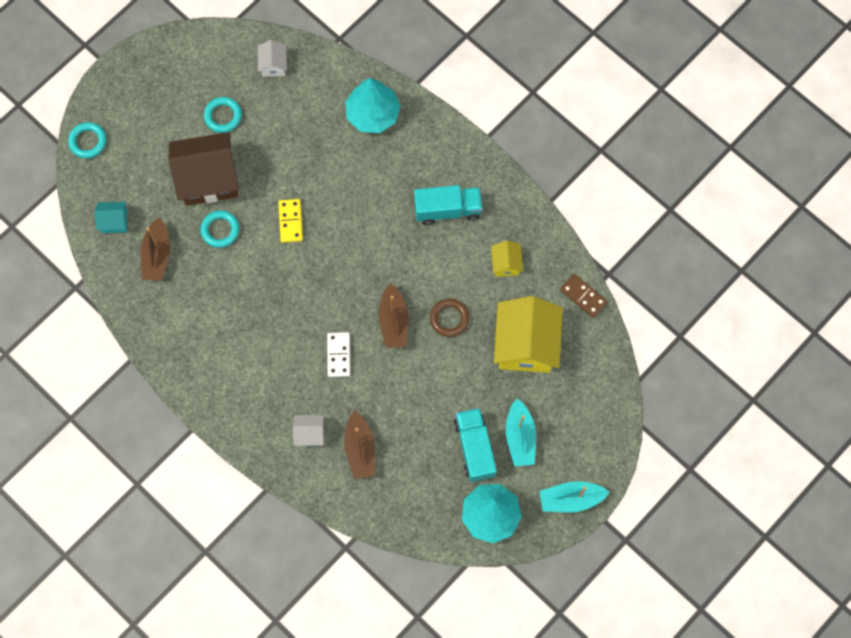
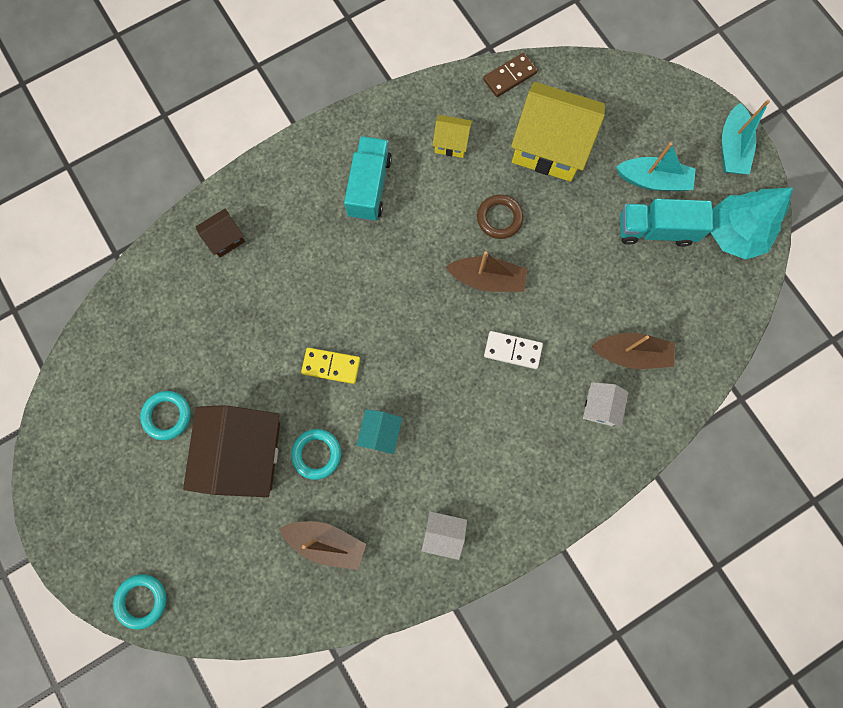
camera: 75 degrees left, 5 degrees up
(114, 221) = (264, 588): turquoise house -> turquoise house (380, 433)
(273, 65) = (121, 338): white house -> white house (443, 533)
(373, 114) = (225, 238): turquoise tree -> brown house

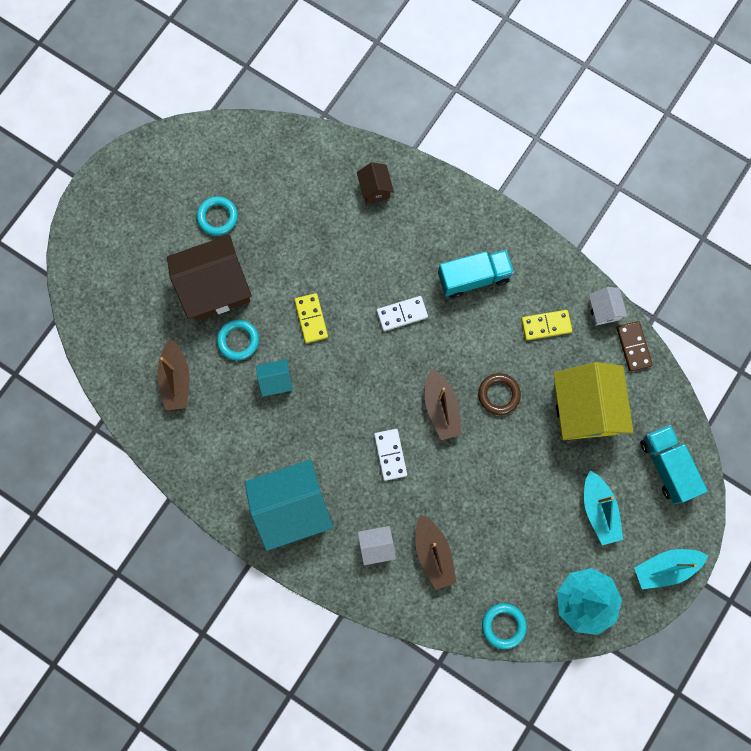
camera: 65 degrees right, 0 degrees up
(142, 600) = (79, 268): turquoise ring -> turquoise ring (503, 625)
(225, 238) = (375, 189): brown house -> brown house turned 45 degrees clockwise
(372, 272) = (402, 314): none -> white domino
(443, 533) = (221, 464): white house -> white house (603, 310)
(451, 143) = (546, 325): yellow house -> yellow domino
(509, 77) = (633, 346): brown domino -> brown domino turned 45 degrees clockwise
(523, 476) = (292, 507): none -> turquoise house
(655, 230) = (553, 530): turquoise truck -> turquoise truck (666, 466)

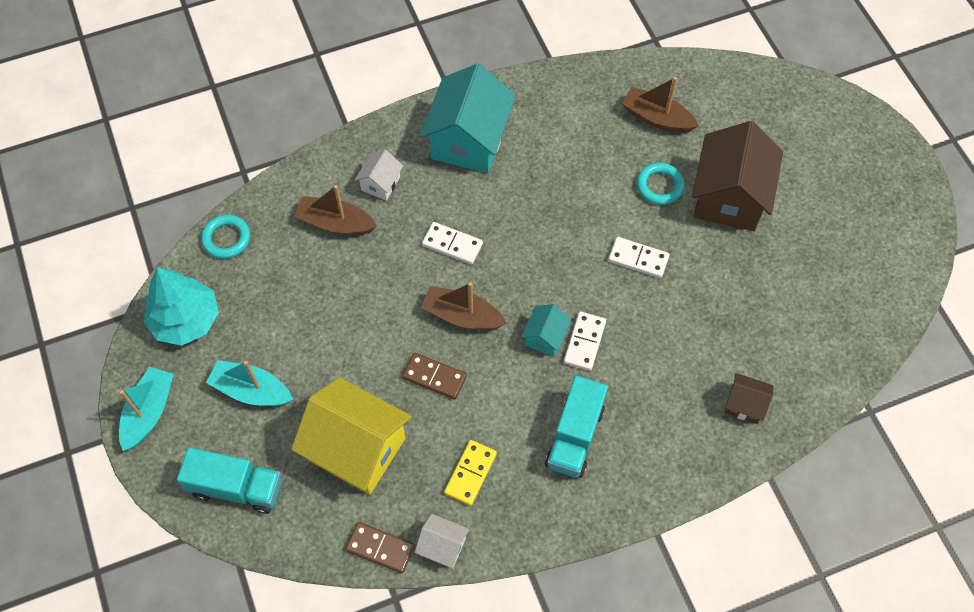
camera: 125 degrees right, 15 degrees down
(217, 217) = (805, 240): turquoise ring -> none
(276, 381) = (596, 194): turquoise house -> turquoise house (545, 337)
(311, 318) = (638, 259): yellow domino -> white domino
(498, 394) = (434, 377): brown ring -> brown domino

